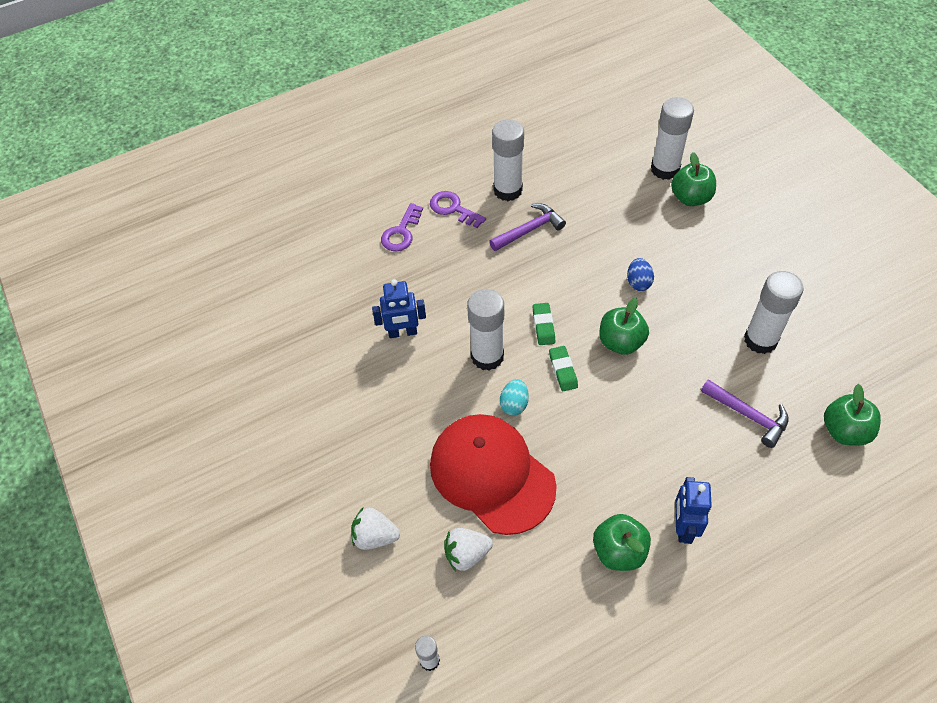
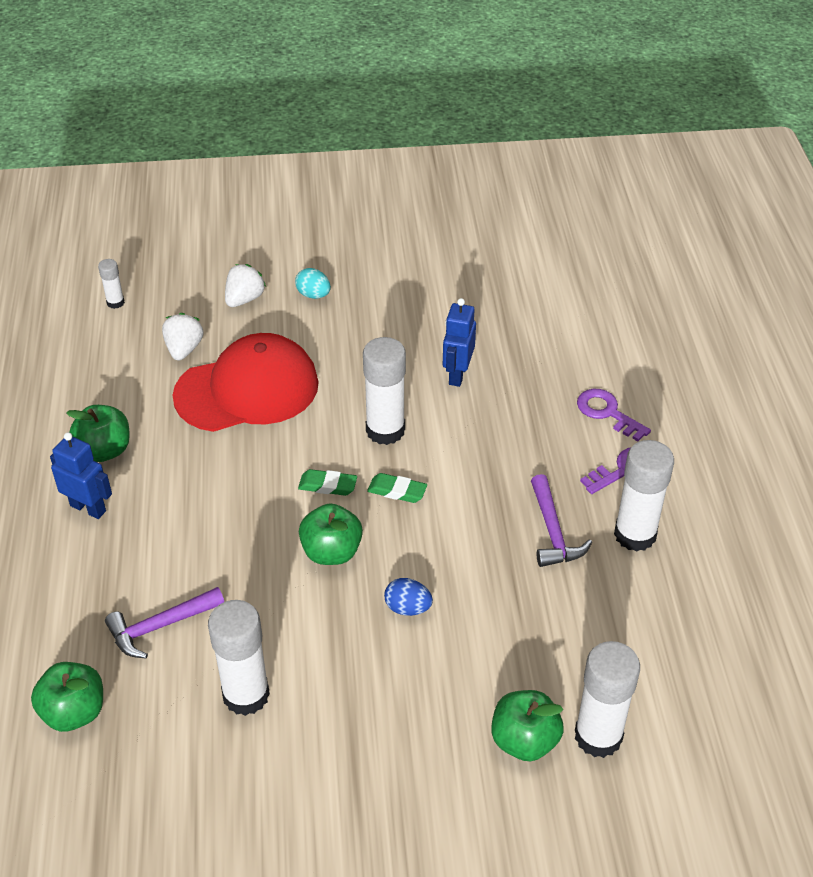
camera: 110 degrees right, 10 degrees down
(514, 404) = (312, 431): turquoise egg -> turquoise egg (313, 295)

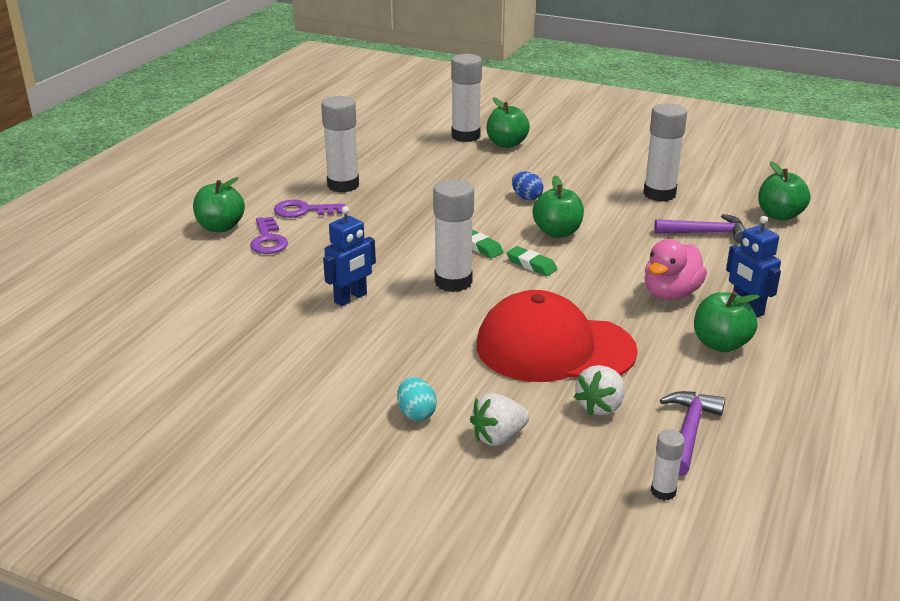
camera: 150 degrees left, 15 degrees down
(169, 500) = (670, 294): none -> pink duck
(552, 531) = (393, 200): purple hammer -> purple hammer (689, 432)
(673, 411) = (221, 227): none -> green apple

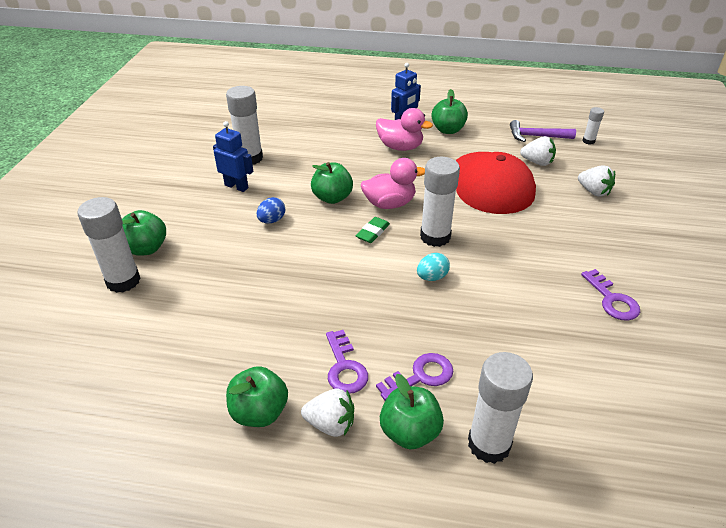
camera: 105 degrees left, 10 degrees up
(255, 200) = (330, 424): none -> white strawberry
(277, 371) = (612, 300): none -> purple key
(343, 185) = (272, 351): white glue stick -> white glue stick (489, 444)
(351, 298) = (491, 286): blue robot -> blue robot (236, 186)
(416, 413) = (600, 224): turquoise egg -> turquoise egg (432, 277)
(531, 265) = (389, 204): green eraser -> pink duck
(706, 233) = (310, 138): purple hammer -> none
(779, 215) = (273, 113): green apple -> green apple (259, 412)

